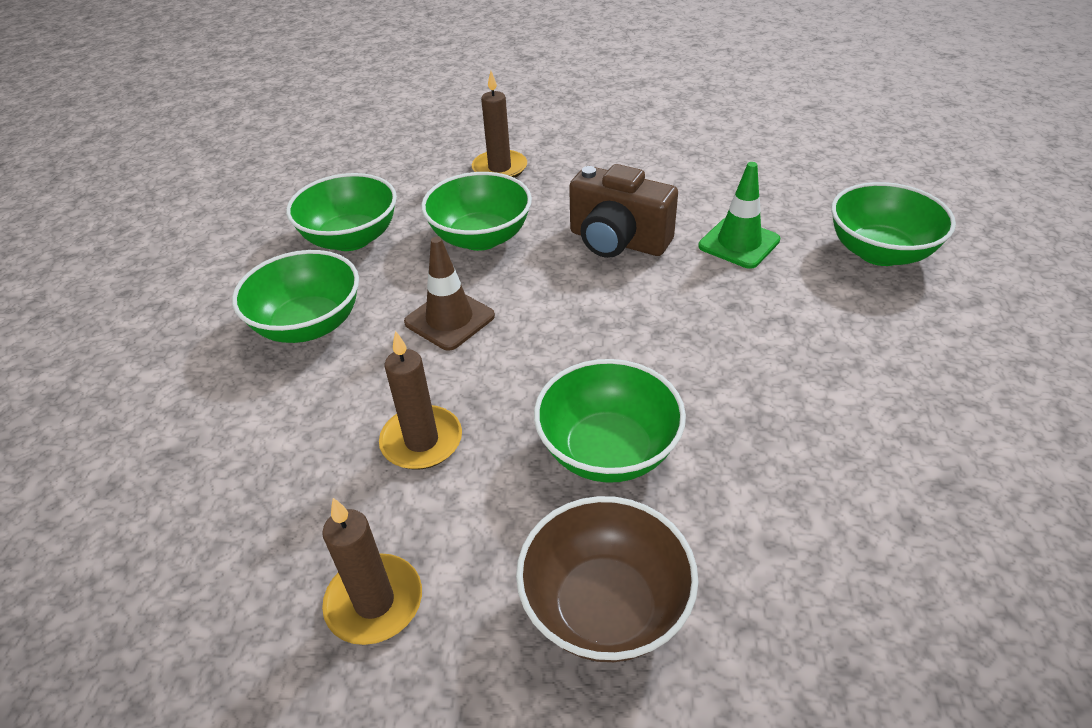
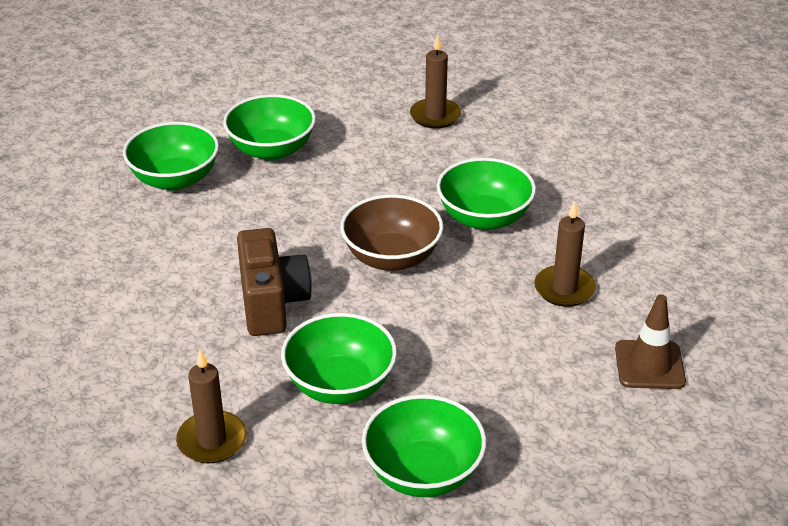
camera: 130 degrees left, 5 degrees down
(308, 325) = (544, 415): green bowl -> green bowl (271, 150)
(374, 602) = (664, 247): brown candle -> brown candle (435, 116)
(449, 319) = (454, 341): brown traffic cone -> brown traffic cone (649, 365)
(605, 606) = (572, 180): brown bowl -> brown bowl (391, 257)
(739, 243) = (219, 242): green traffic cone -> none

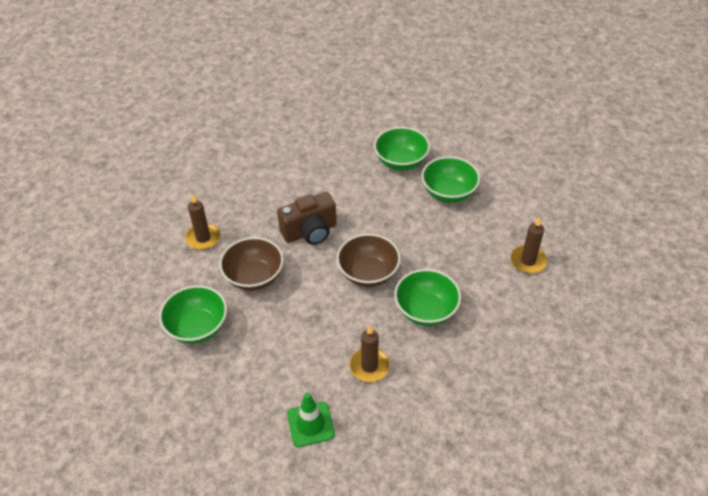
camera: 75 degrees right, 10 degrees up
(340, 384) = (254, 277): green bowl -> brown bowl
(649, 365) = (310, 424): brown traffic cone -> green traffic cone

